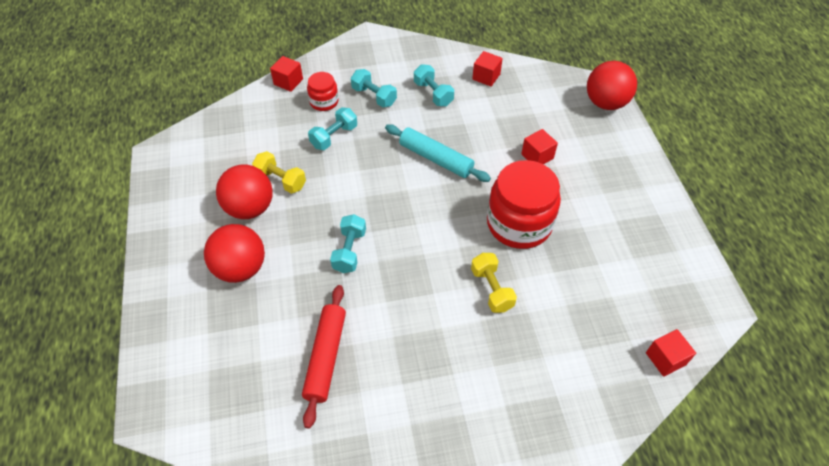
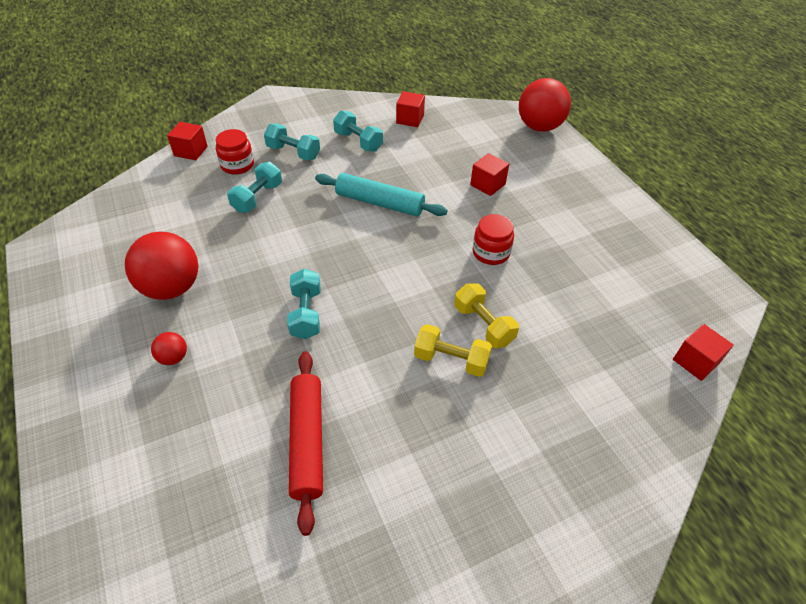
camera: 15 degrees left, 5 degrees down
(241, 268) = (173, 358): red ball -> red ball, size x0.45
(281, 180) = (204, 251): yellow dumbbell -> yellow dumbbell (451, 360)
(519, 224) = (491, 252): red jar -> red jar, size x0.51

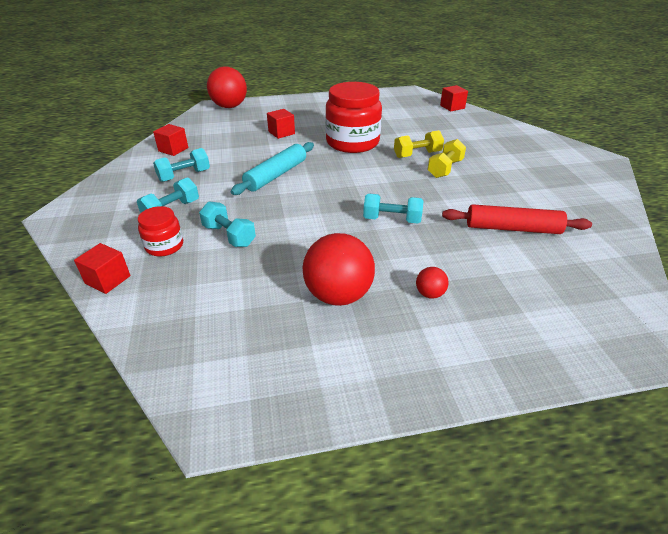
camera: 75 degrees left, 10 degrees down
(491, 252) = (352, 142): red jar -> red jar, size x1.97

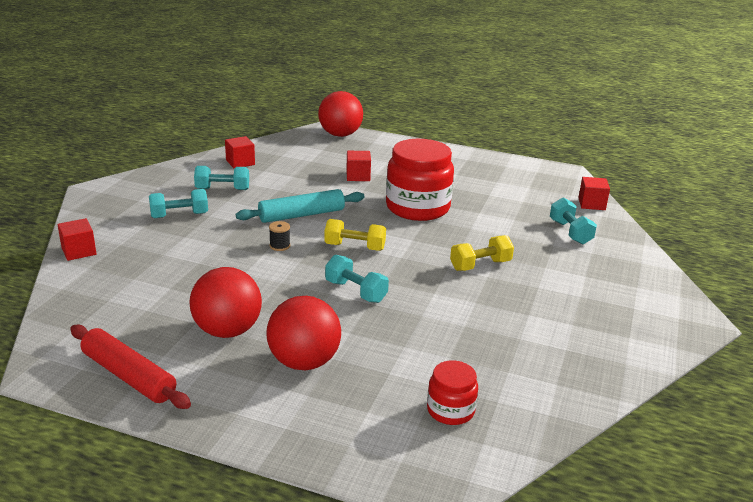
camera: 30 degrees right, 10 degrees down
(164, 246) = (143, 242): red jar -> red jar (450, 410)
(229, 235) = (200, 252): turquoise dumbbell -> turquoise dumbbell (570, 232)
(290, 205) = (279, 246): none -> black spool
(417, 154) = (470, 241): yellow dumbbell -> yellow dumbbell (355, 247)
(430, 294) = (304, 362): red ball -> red ball, size x2.20
(512, 228) = (467, 344): red rolling pin -> red rolling pin (129, 376)

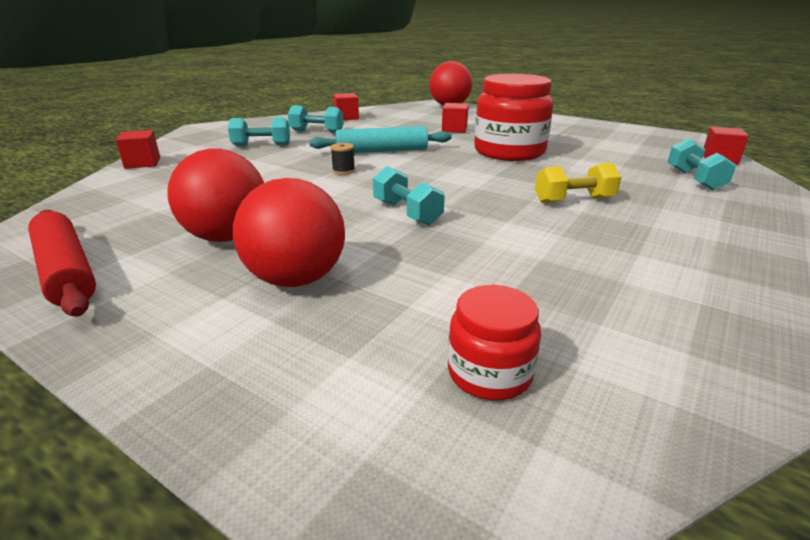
camera: 15 degrees right, 0 degrees up
(355, 247) = (425, 176): yellow dumbbell -> none

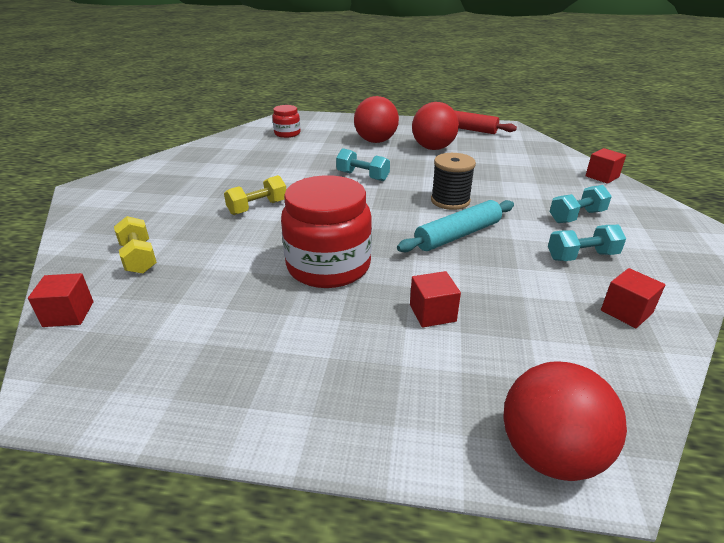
camera: 155 degrees right, 5 degrees up
(343, 171) = (450, 201): black spool -> black spool, size x1.98
(694, 179) = (139, 258): turquoise dumbbell -> yellow dumbbell

